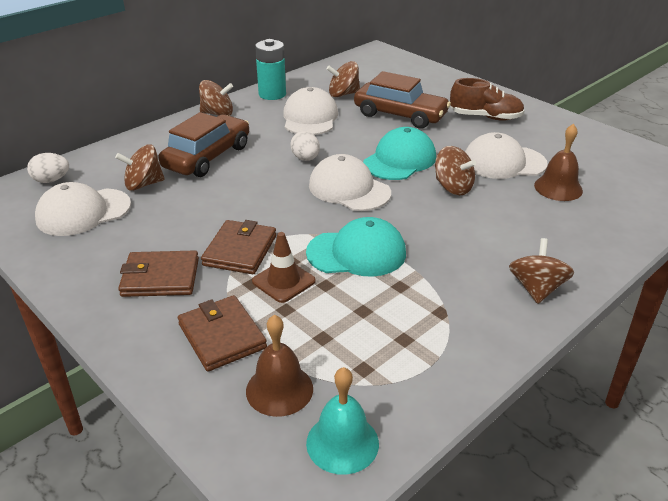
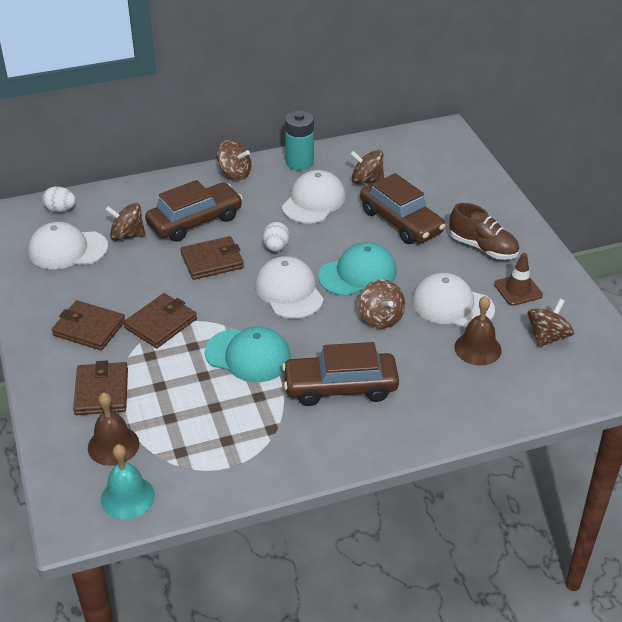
camera: 25 degrees right, 5 degrees up
(251, 184) = (212, 261): none -> brown wallet
(283, 281) = (174, 362): brown traffic cone -> brown traffic cone (518, 290)
(471, 253) = (340, 387): none -> brown car
(536, 289) = (365, 436): brown spinning top -> brown spinning top (547, 337)

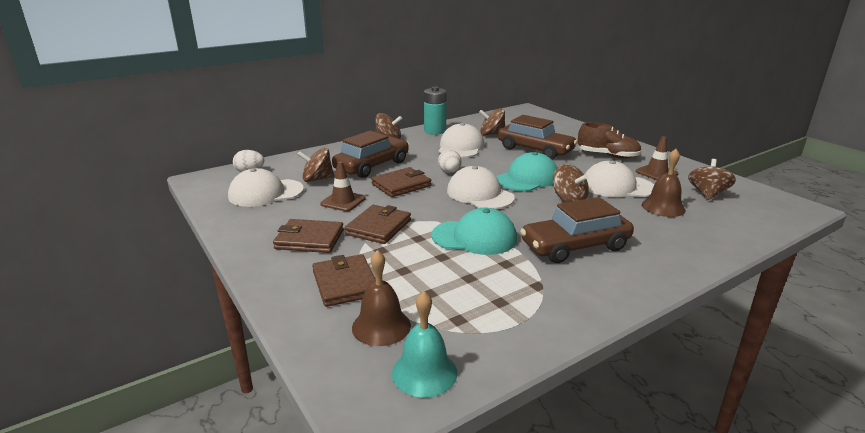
camera: 15 degrees left, 15 degrees down
(141, 277) = (343, 201): none -> brown traffic cone

